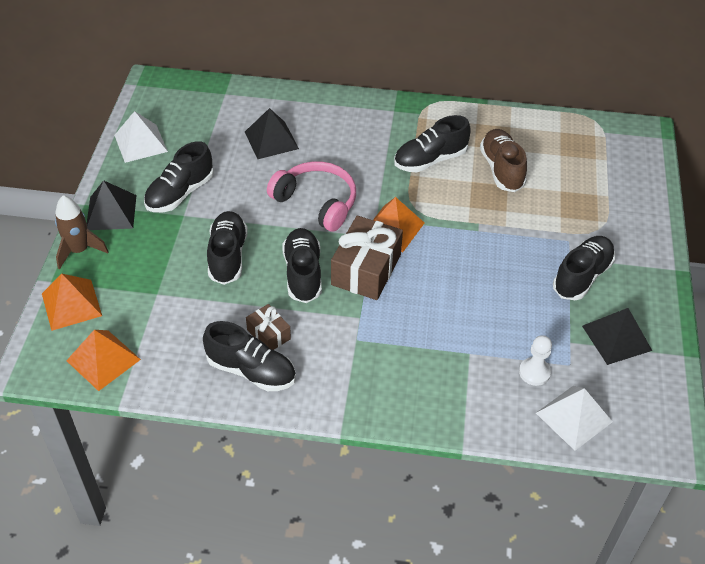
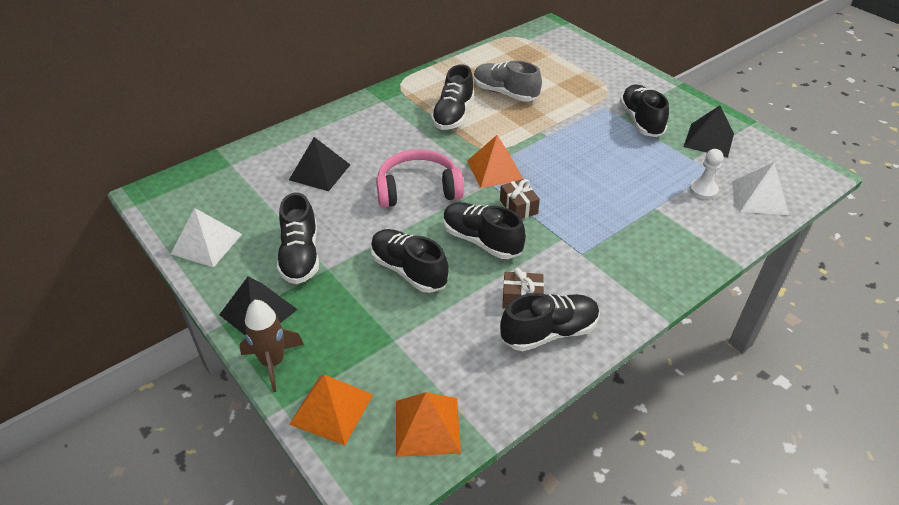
camera: 45 degrees left, 5 degrees down
(366, 270) = (518, 207): brown gift -> brown gift, size x0.53
(501, 169) = (505, 93): brown shoe -> grey shoe

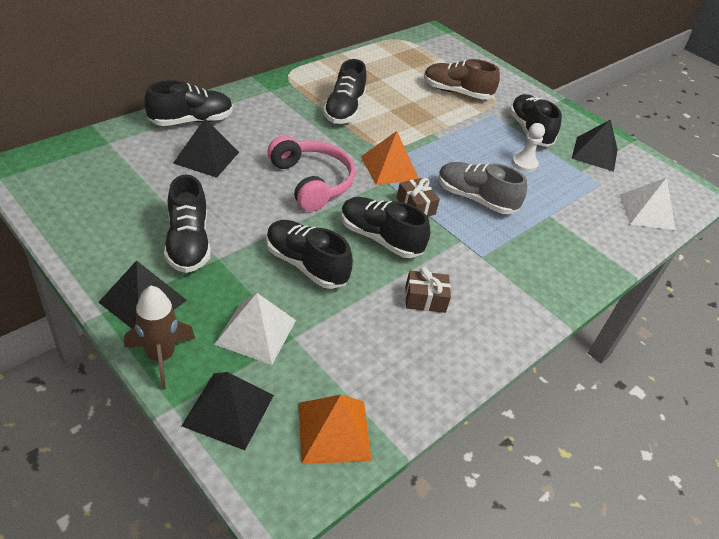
camera: 10 degrees left, 0 degrees up
(207, 244) = (83, 224): white pyramid -> white pyramid (256, 332)
(332, 409) = (228, 410): orange pyramid -> black pyramid
(418, 189) = (312, 182): pink headphones -> pink headphones turned 75 degrees clockwise
(505, 93) = (395, 93): grey shoe -> grey shoe (475, 199)
(549, 332) = (455, 335): black shoe -> black shoe (191, 121)
(567, 87) = (456, 92): none -> brown shoe
(703, 190) = (594, 201): white pawn -> white pawn (524, 164)

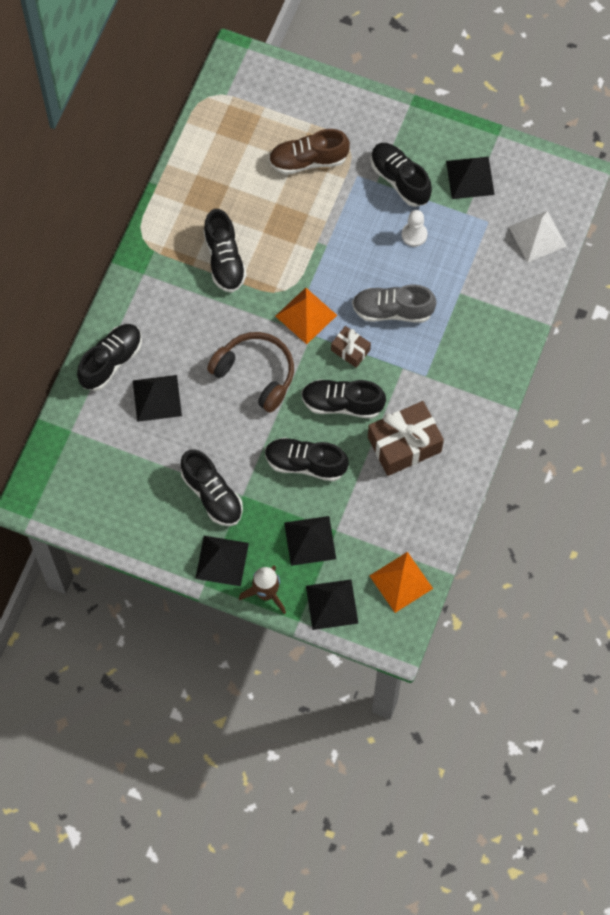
camera: 20 degrees left, 25 degrees up
(256, 332) = (310, 540): white pyramid -> black pyramid
(312, 182) = (256, 373): pink headphones -> brown headphones
(425, 299) = (404, 444): brown gift -> brown gift, size x1.88

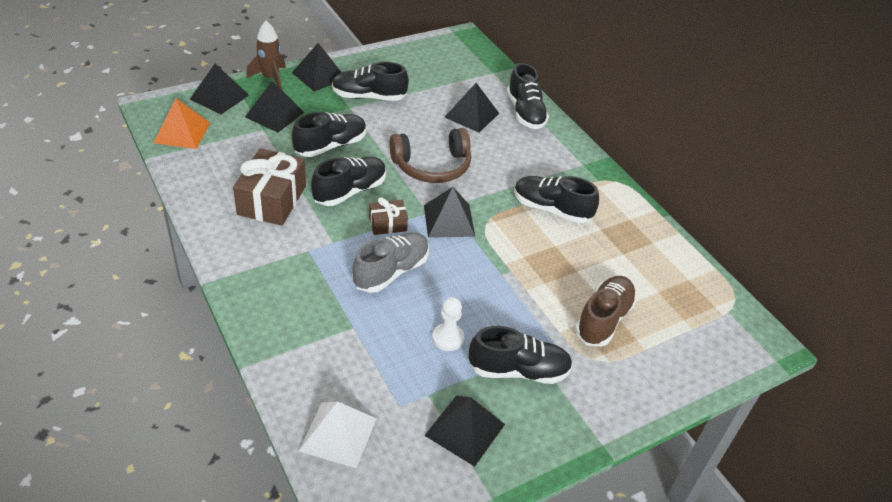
camera: 125 degrees right, 25 degrees down
(306, 315) = (449, 220): orange pyramid -> black pyramid

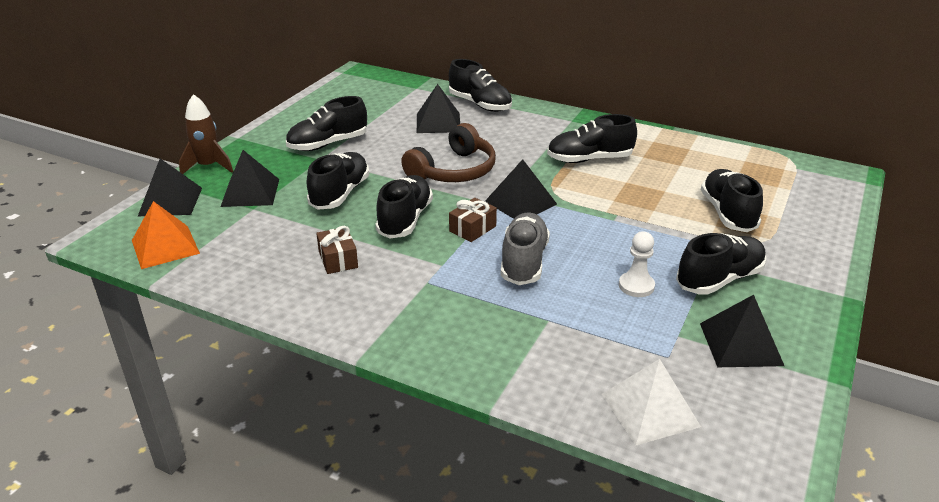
camera: 30 degrees left, 10 degrees down
(272, 200) = (338, 259): brown gift -> brown gift, size x0.53
(319, 75) = (257, 146): black pyramid -> none
(603, 320) = (728, 213): brown shoe -> black shoe

